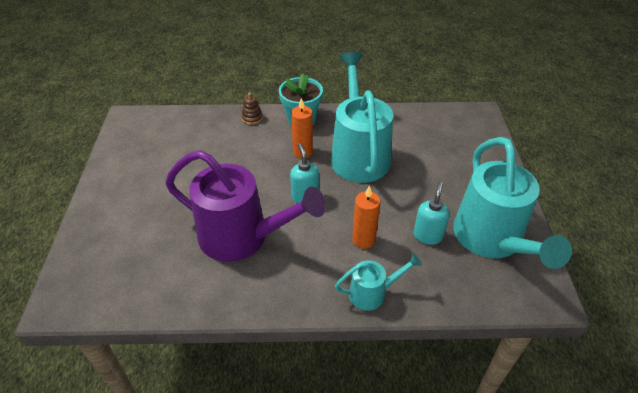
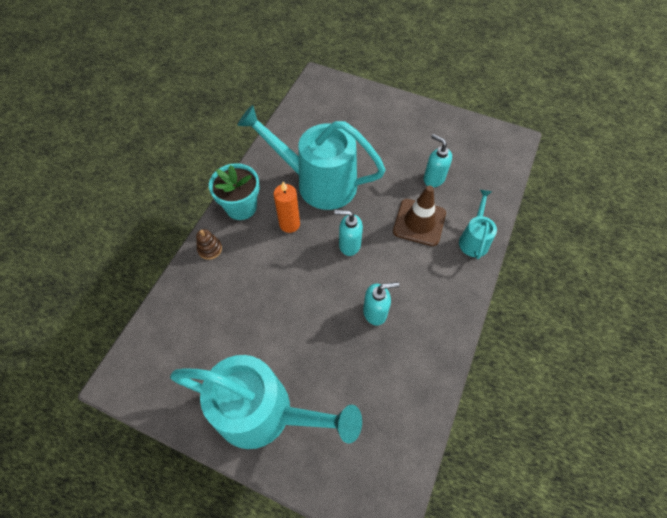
camera: 65 degrees left, 15 degrees up
(243, 237) = (375, 312): purple watering can -> turquoise soap dispenser
(363, 240) = (419, 222): orange candle -> brown traffic cone
(492, 240) = (455, 143): turquoise watering can -> turquoise watering can (265, 412)

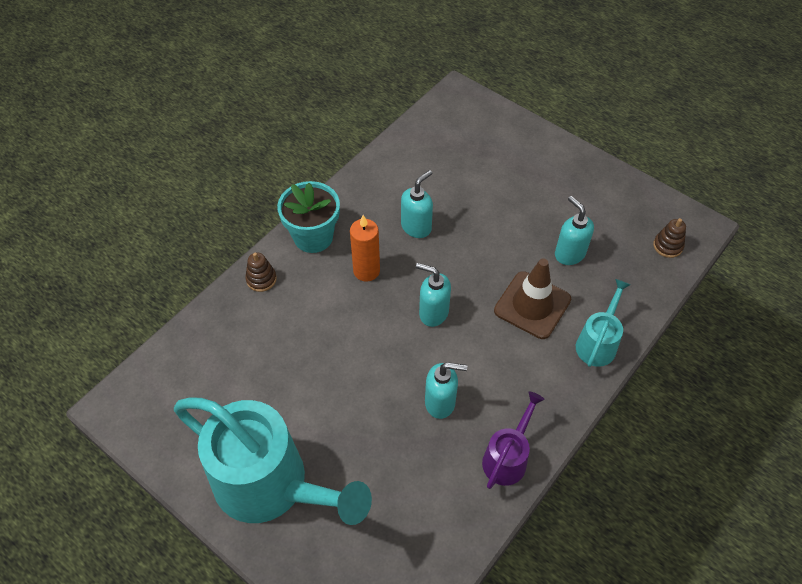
camera: 15 degrees right, 5 degrees down
(317, 182) = (416, 227): turquoise watering can -> turquoise soap dispenser
(437, 342) = (507, 457): none -> purple watering can
(499, 158) = (667, 246): none -> brown stacking toy

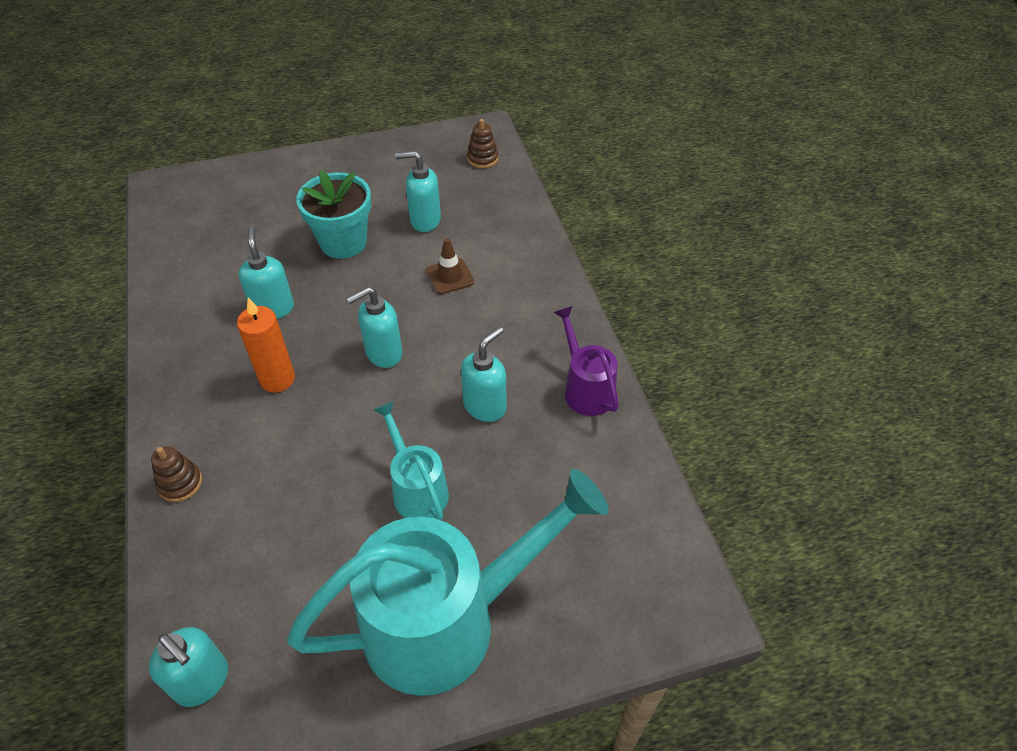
camera: 55 degrees left, 5 degrees down
(158, 384) = (202, 681): none -> turquoise soap dispenser
(313, 237) = (182, 402): turquoise flower pot -> turquoise flower pot (343, 242)
(532, 305) = (450, 276): brown traffic cone -> brown traffic cone, size x0.57
(598, 342) = (529, 257): turquoise watering can -> turquoise watering can (416, 488)

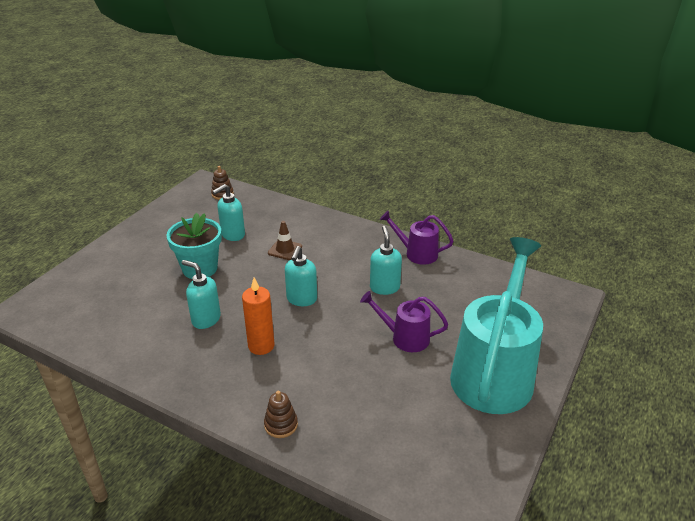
camera: 45 degrees left, 15 degrees down
(202, 681) = (430, 485): turquoise soap dispenser -> none
(416, 488) = (404, 338): turquoise watering can -> purple watering can

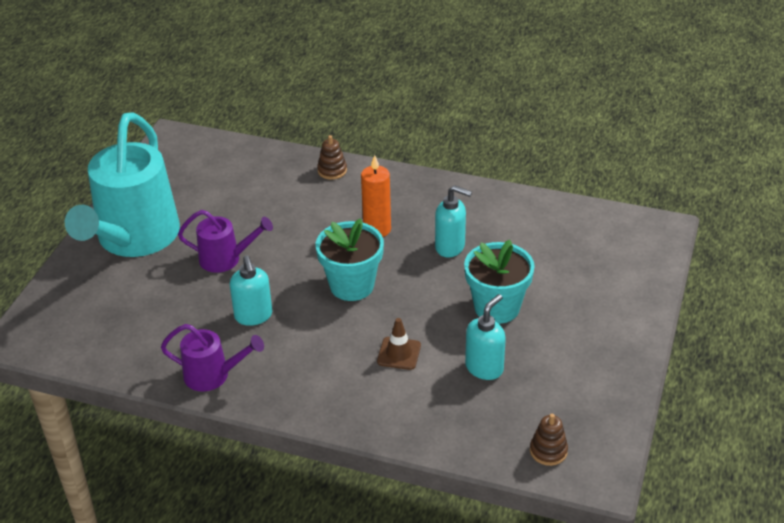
camera: 170 degrees right, 5 degrees up
(301, 299) = (352, 285): turquoise soap dispenser -> turquoise flower pot

